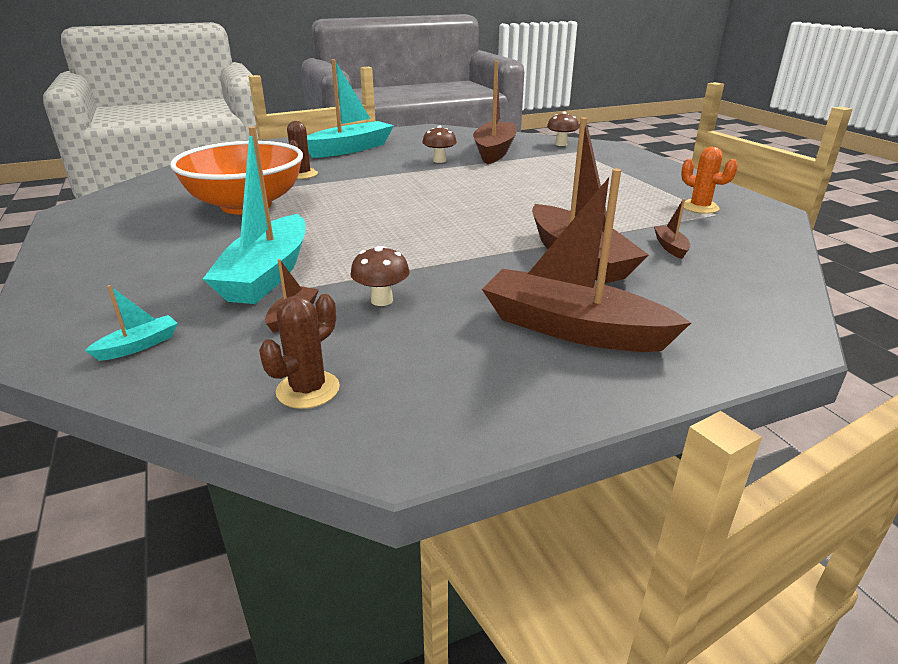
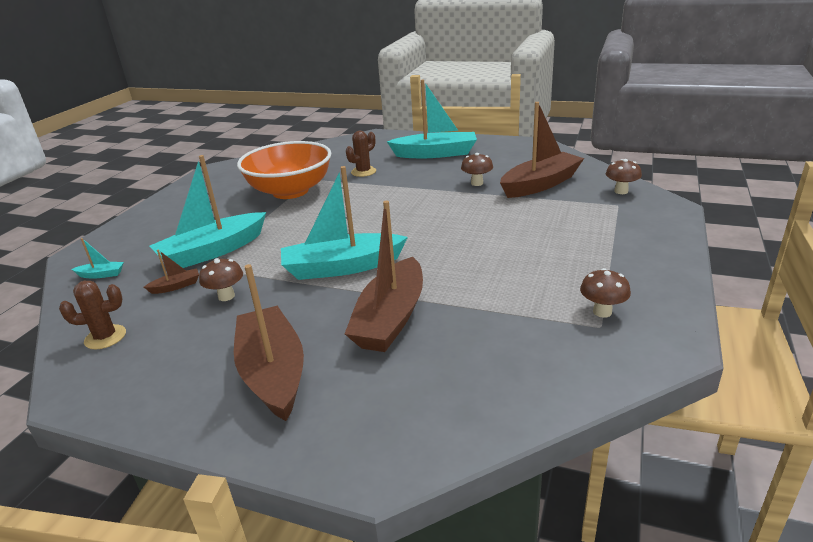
camera: 45 degrees right, 0 degrees up
(453, 242) = (342, 267): none -> turquoise boat
(670, 247) = (480, 341): brown boat -> none
(700, 207) = (602, 312): orange cactus -> brown mushroom

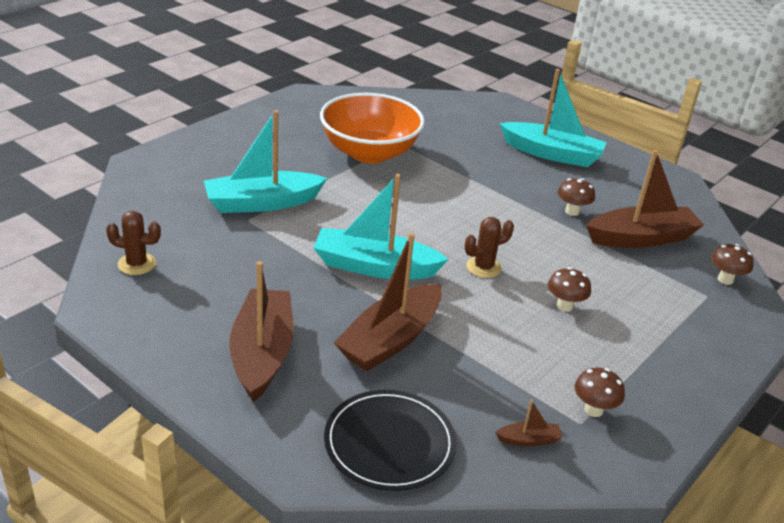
camera: 15 degrees right, 5 degrees up
(101, 274) = (153, 193): turquoise boat -> none
(176, 286) = (214, 231): brown boat -> brown boat (528, 440)
(226, 296) = (254, 259): brown mushroom -> brown mushroom (564, 306)
(363, 172) = (458, 152): brown cactus -> brown cactus (483, 267)
(446, 408) = (389, 443): none -> black plate

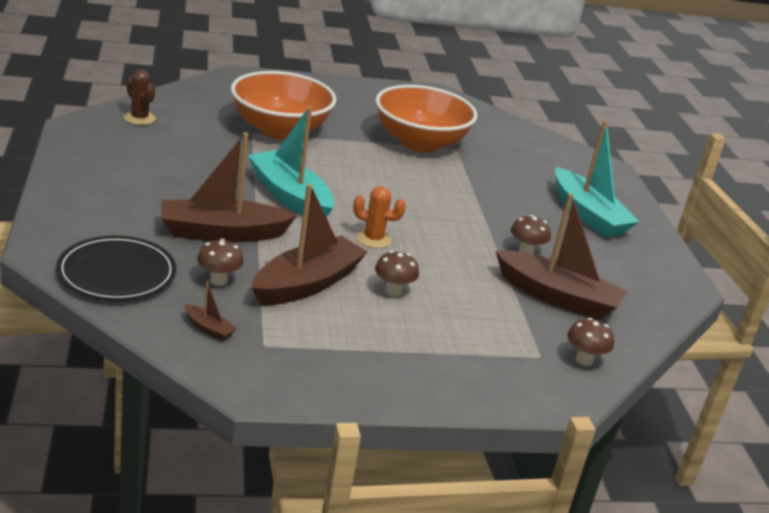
camera: 40 degrees right, 5 degrees down
(262, 203) = (280, 130): turquoise boat -> orange bowl
(262, 353) = (128, 193): brown boat -> brown boat (307, 284)
(483, 267) = (373, 239): brown cactus -> orange cactus
(593, 410) = (290, 346): brown mushroom -> brown mushroom (218, 280)

